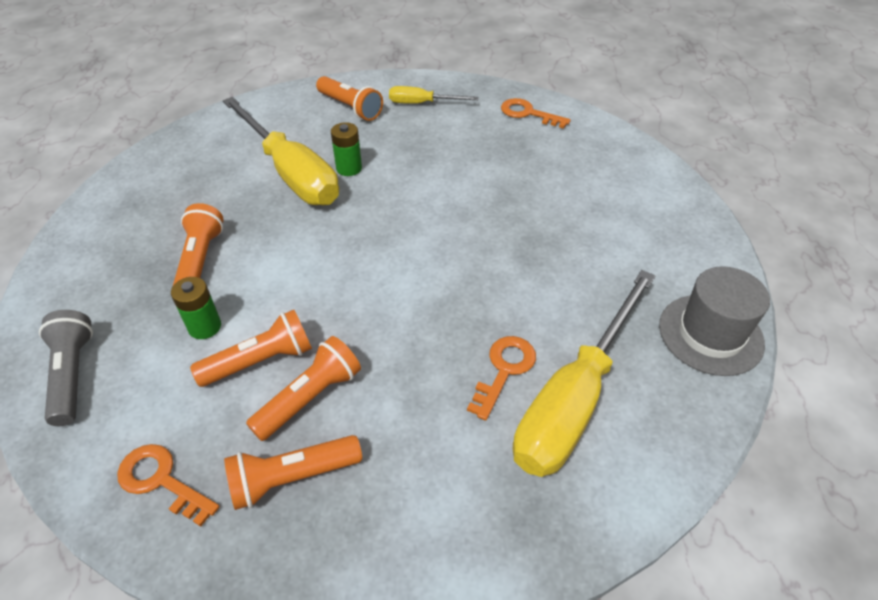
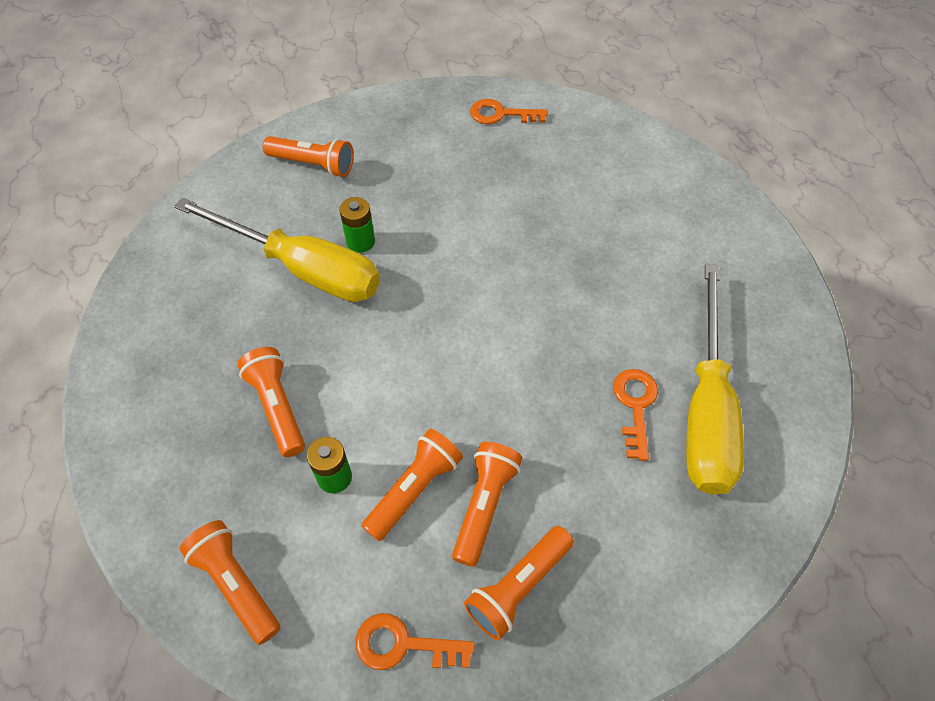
camera: 25 degrees left, 10 degrees up
(73, 375) = (236, 584): grey flashlight -> orange flashlight
(422, 103) = (386, 135): yellow screwdriver -> none
(710, 334) = (779, 302): grey hat -> none

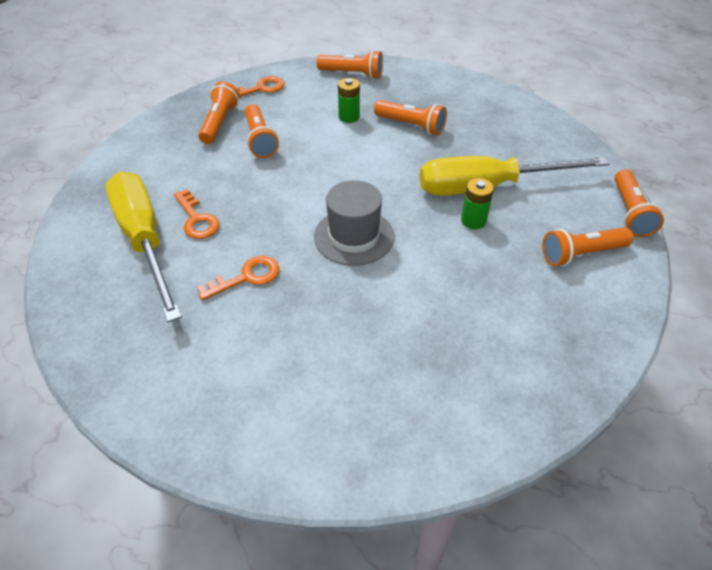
camera: 145 degrees right, 10 degrees down
(414, 489) = (303, 130): orange flashlight -> orange flashlight (630, 212)
(486, 289) = (354, 236): none -> grey hat
(501, 114) = (495, 404): orange key -> orange key (247, 277)

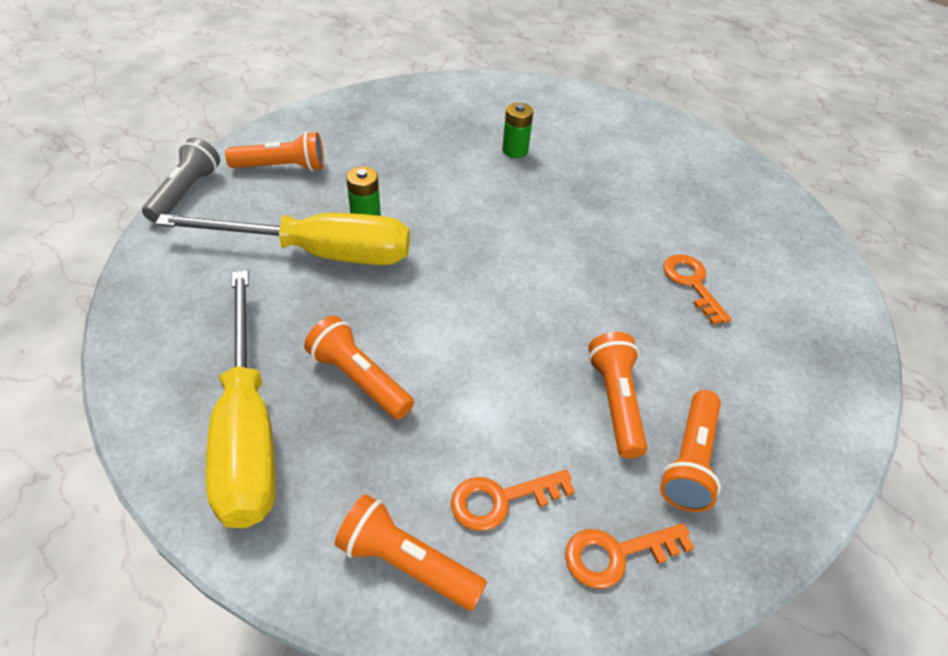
camera: 170 degrees left, 0 degrees up
(144, 240) = (748, 270): yellow screwdriver -> yellow screwdriver (247, 428)
(247, 277) = (626, 211): orange key -> orange key (501, 499)
(349, 117) = (456, 424): green battery -> green battery (515, 150)
(354, 236) = (507, 228): grey hat -> none
(630, 212) = (186, 193): orange flashlight -> grey flashlight

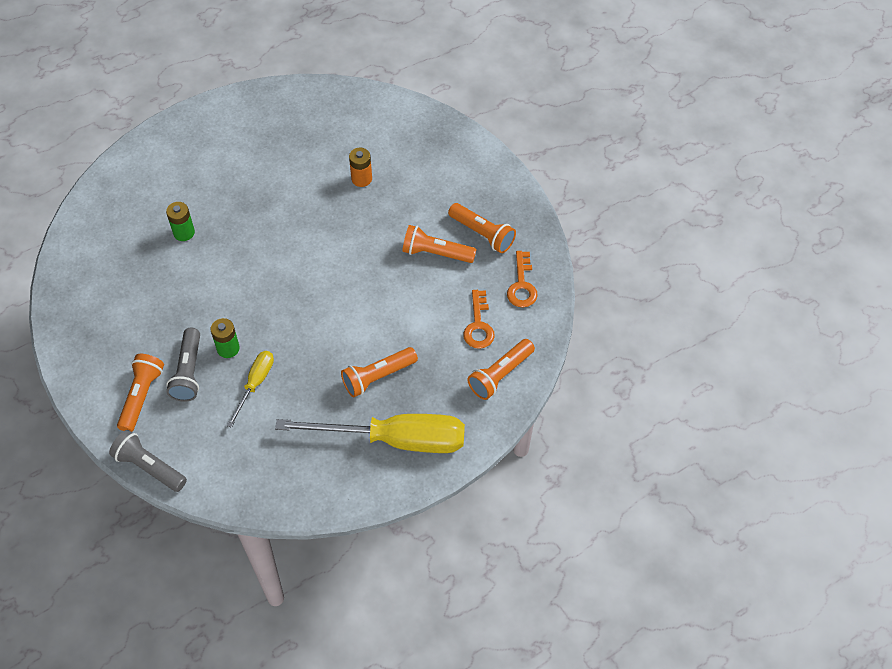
camera: 70 degrees left, 10 degrees up
(318, 253) = (255, 384): yellow screwdriver -> yellow screwdriver, size x0.49
(323, 194) = (188, 372): none -> grey flashlight
(692, 283) = (361, 179): orange key -> orange battery

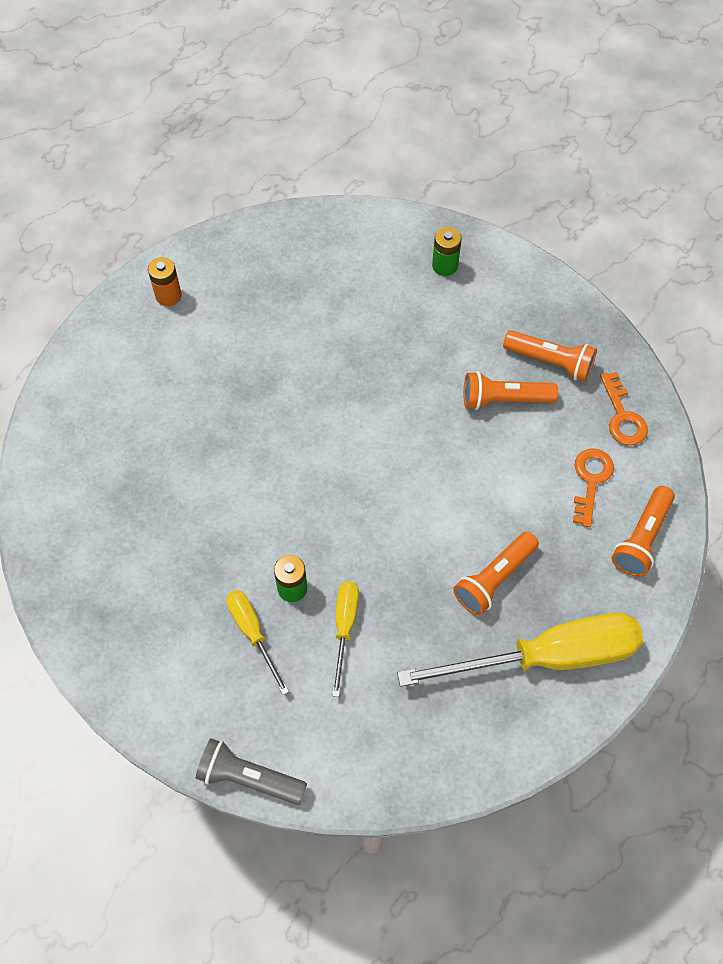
camera: 15 degrees left, 5 degrees up
(141, 396) = (204, 682): orange flashlight -> none
(184, 232) = (179, 446): green battery -> green battery (445, 266)
(188, 372) = (253, 633): grey flashlight -> yellow screwdriver
(361, 179) = (377, 324): orange battery -> orange battery (168, 295)
(478, 325) = (591, 480): orange key -> orange key turned 150 degrees counterclockwise

